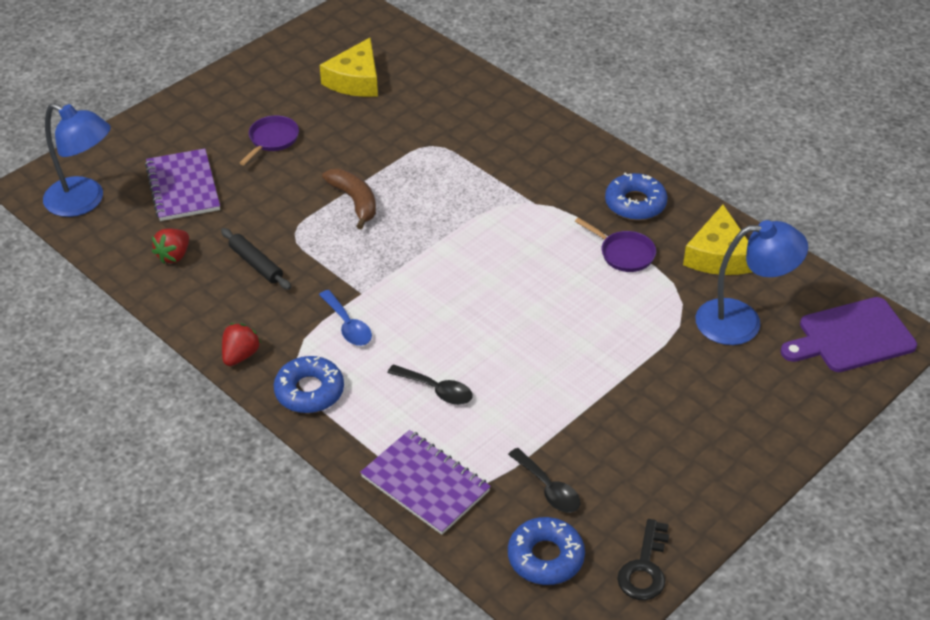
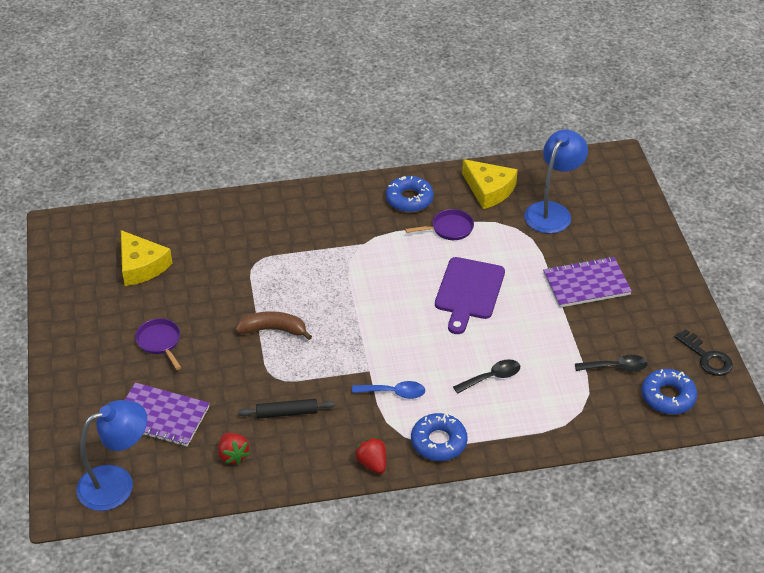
camera: 55 degrees left, 0 degrees up
(425, 484) = (568, 423): purple notebook -> purple notebook (586, 284)
(851, 337) = (602, 176): purple cutting board -> purple cutting board (469, 292)

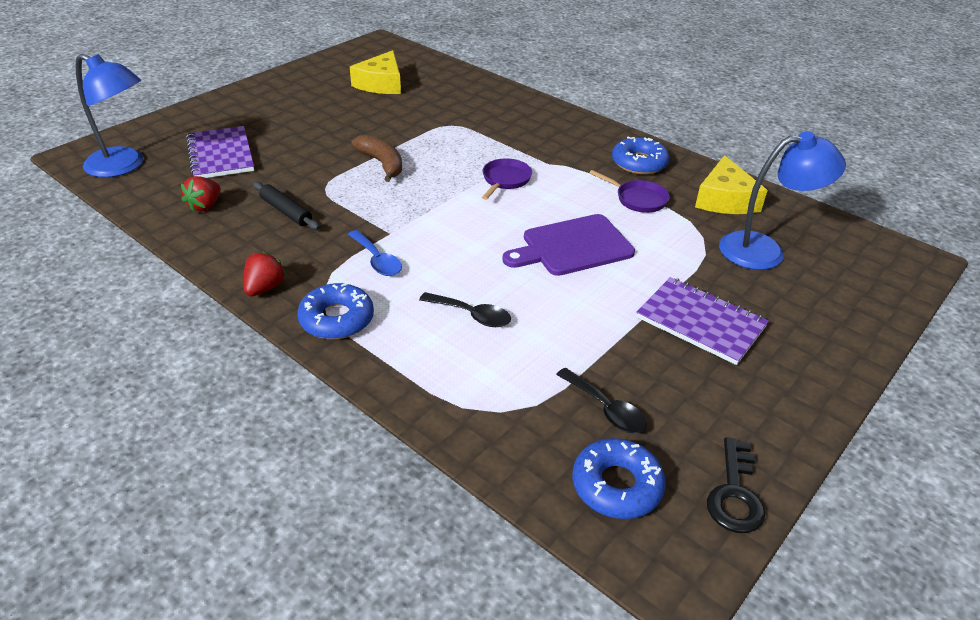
camera: 50 degrees right, 5 degrees down
(160, 342) = (306, 122): purple pan -> purple pan (505, 180)

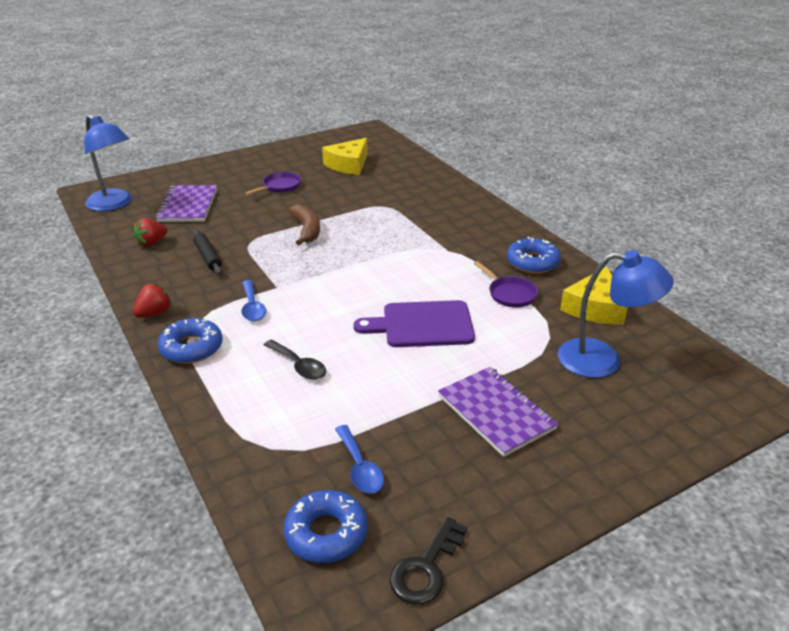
camera: 20 degrees right, 5 degrees down
(505, 180) = (401, 259): purple pan -> purple pan (280, 187)
(606, 409) = (360, 468): black spoon -> blue spoon

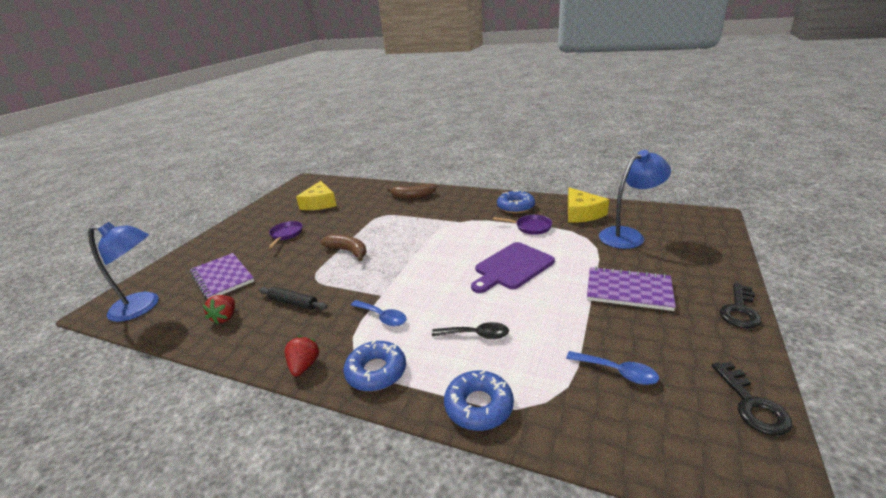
camera: 35 degrees left, 5 degrees down
(326, 533) = (671, 430): blue donut -> blue donut (479, 406)
(445, 197) = (413, 196): none -> brown banana
(576, 501) = (740, 310): none -> black key

